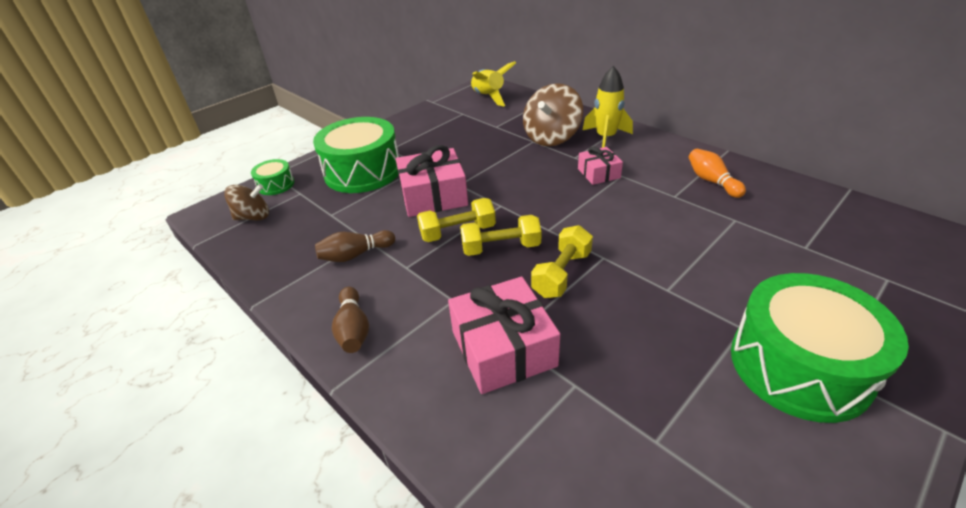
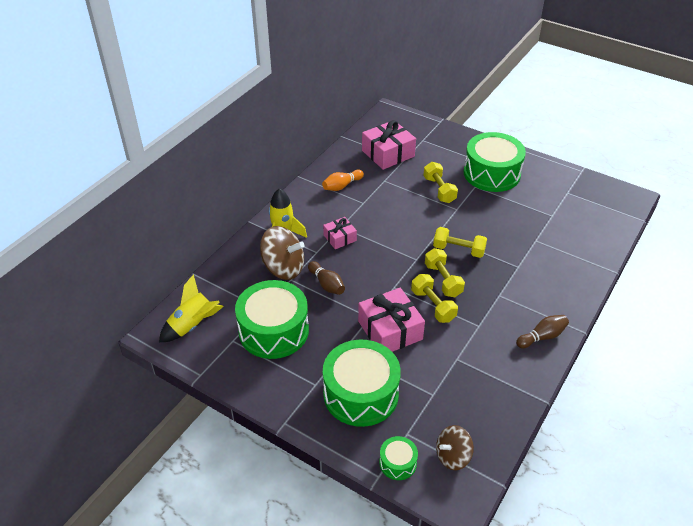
camera: 105 degrees left, 5 degrees up
(253, 217) = (453, 456): brown spinning top -> brown spinning top turned 90 degrees counterclockwise
(355, 255) = (476, 359): brown bowling pin -> brown bowling pin (327, 284)
(465, 131) = (273, 330): none -> green drum
(503, 348) = (525, 268): pink gift -> pink gift (388, 153)
(721, 276) = (439, 190): none -> yellow dumbbell

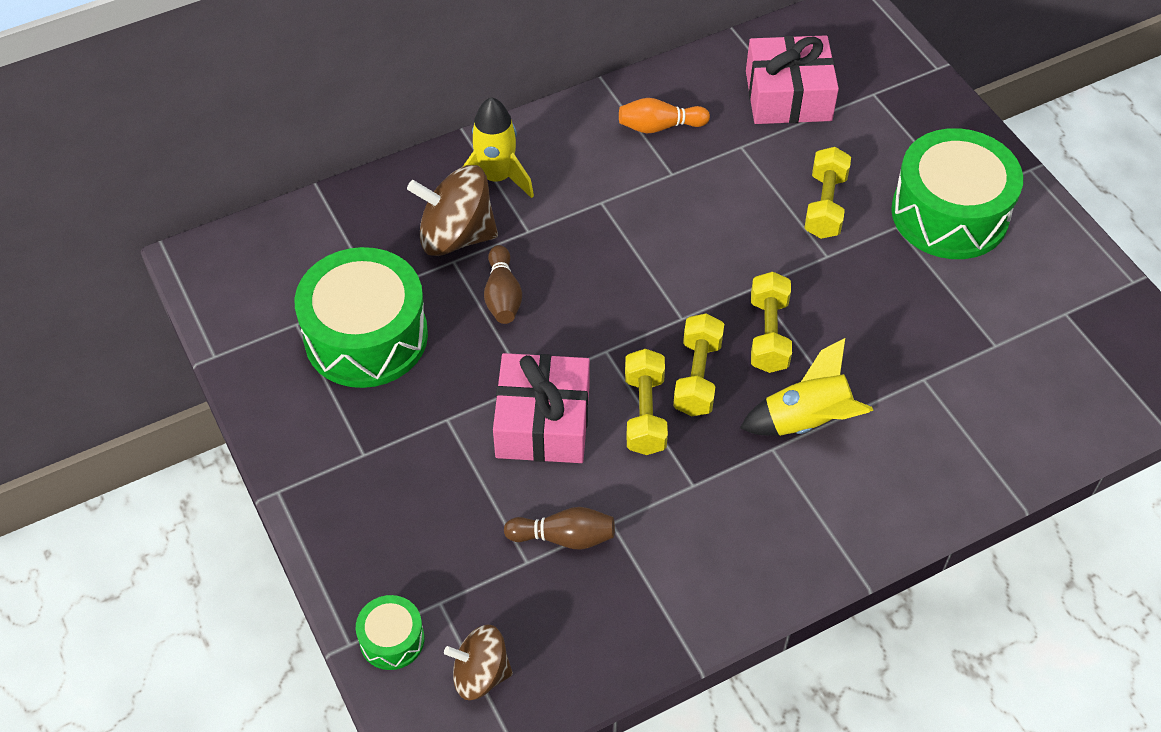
camera: 30 degrees right, 10 degrees up
(192, 325) = (257, 271): yellow rocket -> yellow rocket (806, 421)
(283, 268) = (456, 236): brown spinning top -> brown spinning top turned 135 degrees clockwise
(340, 238) = (584, 222): pink gift -> none
(361, 394) = (419, 504): green drum -> none
(458, 250) = (768, 334): yellow dumbbell -> yellow dumbbell turned 45 degrees clockwise
(542, 337) = (786, 557): brown bowling pin -> brown bowling pin (564, 537)

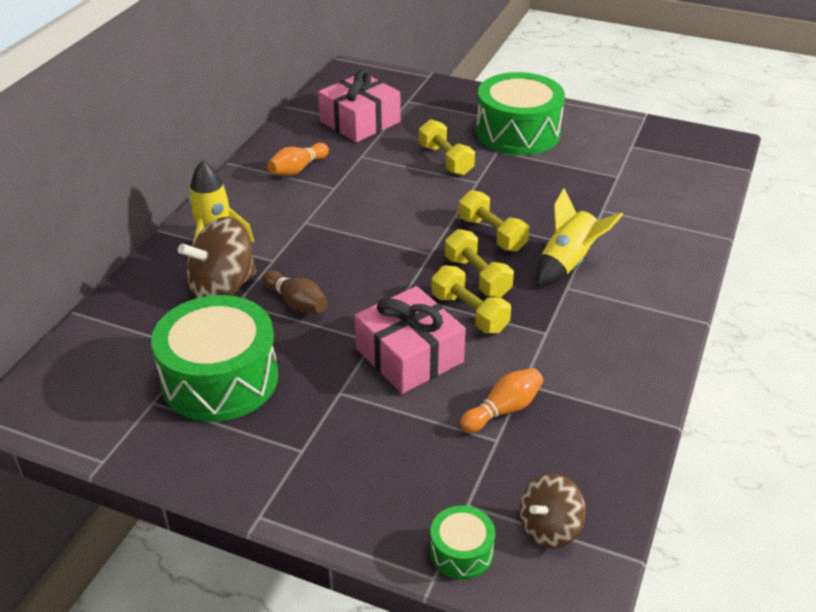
camera: 40 degrees left, 15 degrees down
(564, 537) = (503, 410): brown bowling pin -> orange bowling pin

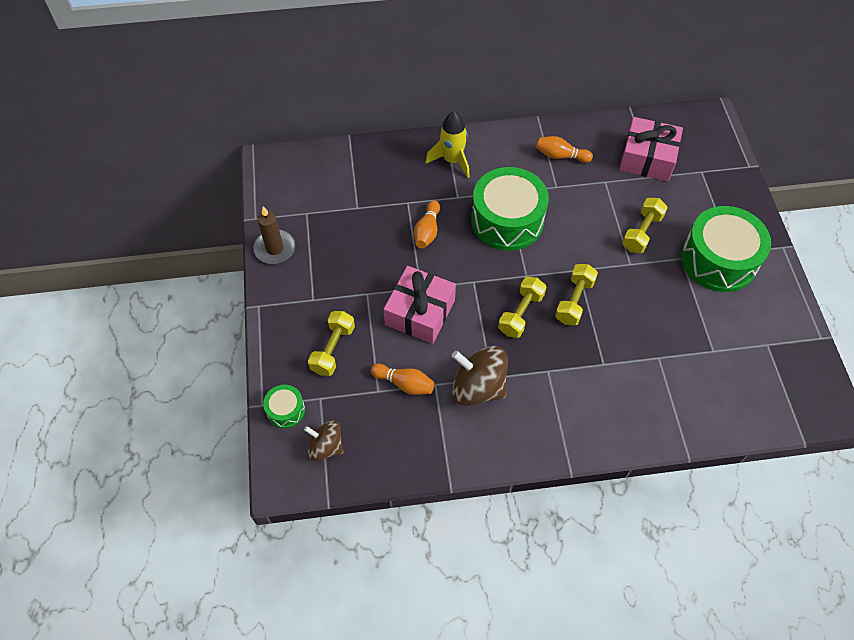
camera: 60 degrees right, 20 degrees up
(178, 459) = (275, 248): none -> brown candle
(220, 379) = (341, 232): green drum -> green drum (507, 220)
(223, 288) = (415, 188): brown spinning top -> brown spinning top (478, 387)
(296, 303) = (427, 231): brown bowling pin -> orange bowling pin
(469, 313) = (481, 326): yellow dumbbell -> yellow dumbbell (333, 349)
(568, 263) = (575, 361): yellow rocket -> none

